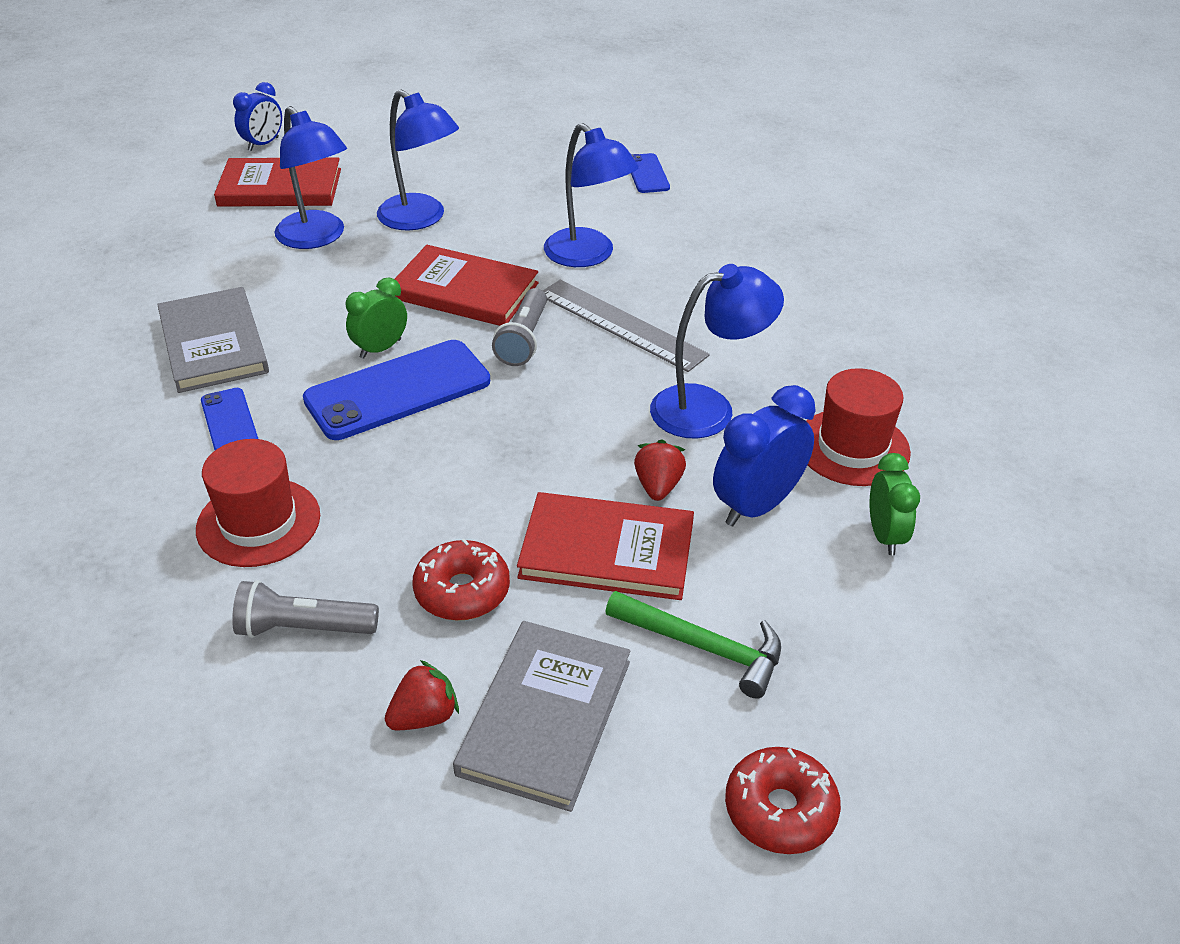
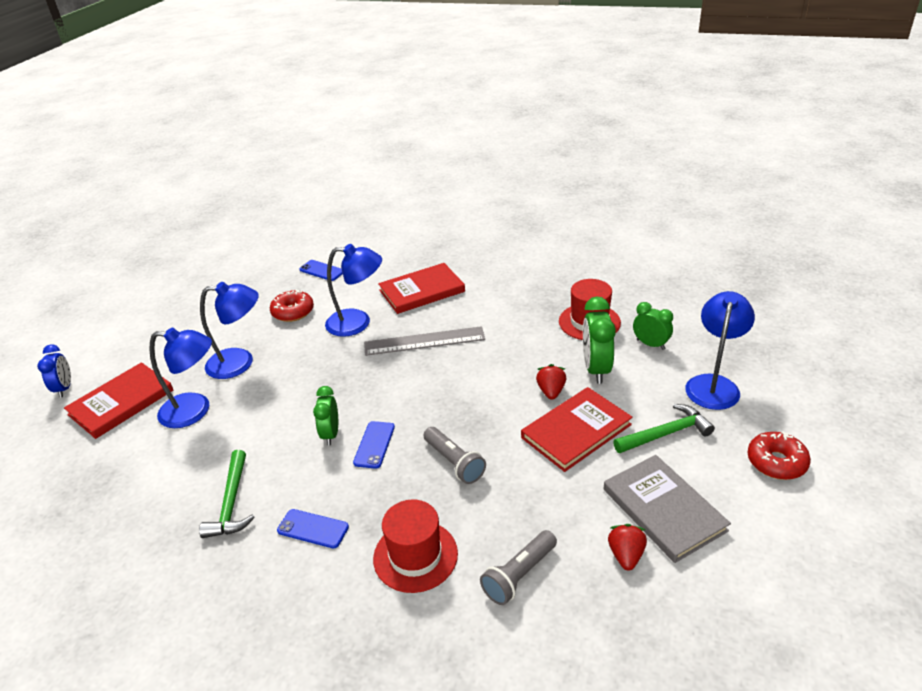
camera: 45 degrees left, 5 degrees down
(213, 344) = (231, 503): grey book -> green hammer
(398, 390) = (374, 445): blue phone -> blue phone, size x0.51
(462, 591) = (553, 497): red donut -> red donut (293, 312)
(464, 291) = (325, 378): red book -> red book (422, 291)
(523, 339) = (393, 378): grey flashlight -> grey flashlight (454, 462)
(658, 486) = (551, 391): red strawberry -> red strawberry turned 45 degrees clockwise
(708, 408) = (516, 347): blue lamp -> blue lamp (714, 384)
(756, 506) = (596, 369): blue clock -> green clock

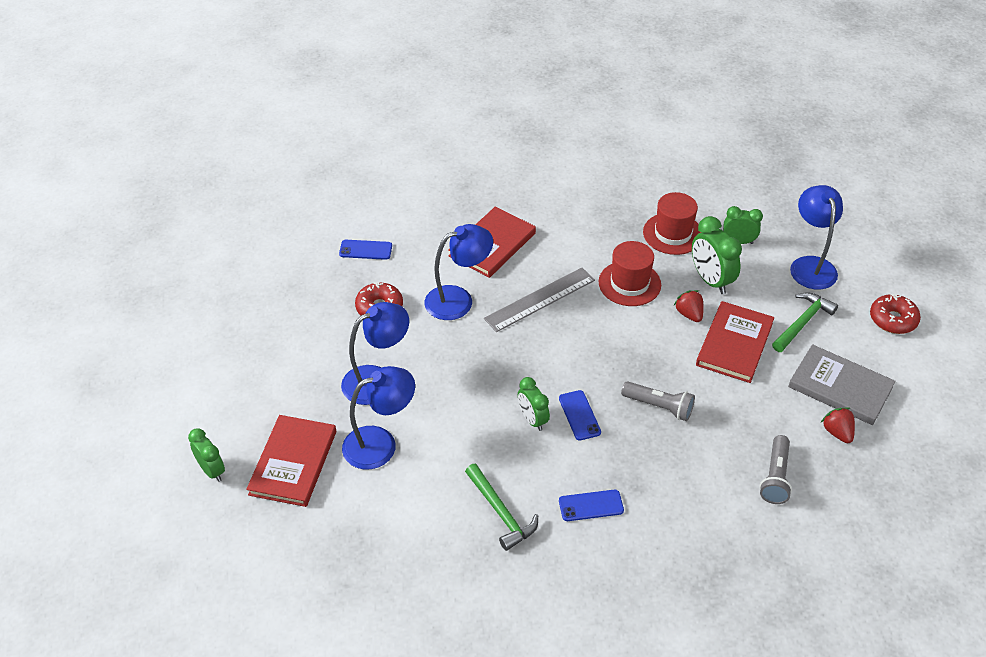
camera: 30 degrees left, 10 degrees up
(64, 388) = (212, 470): blue clock -> green clock
(415, 556) = (689, 494): red hat -> red hat (629, 283)

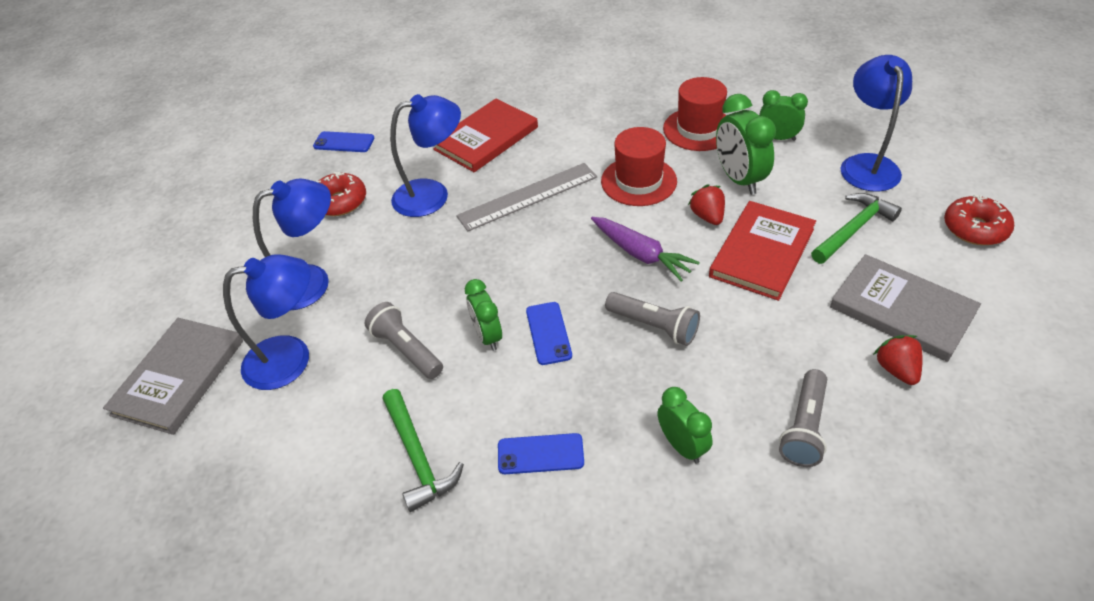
camera: 10 degrees right, 0 degrees up
(212, 470) = (80, 382): green clock -> green clock (682, 446)
(293, 462) = (179, 377): red book -> grey book
(471, 433) = (406, 350): none -> grey flashlight
(640, 348) = (641, 254): none -> purple carrot

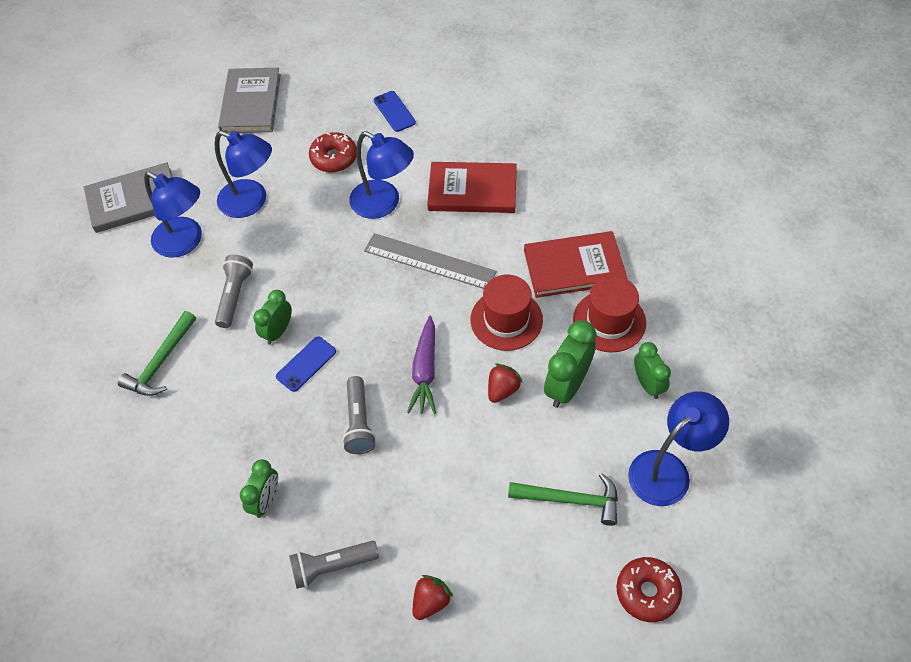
camera: 50 degrees right, 10 degrees up
(540, 454) = (206, 425): blue phone -> none
(762, 253) = (490, 449): red book -> red book (574, 267)
(902, 310) = (499, 578): grey book -> grey book (251, 103)

